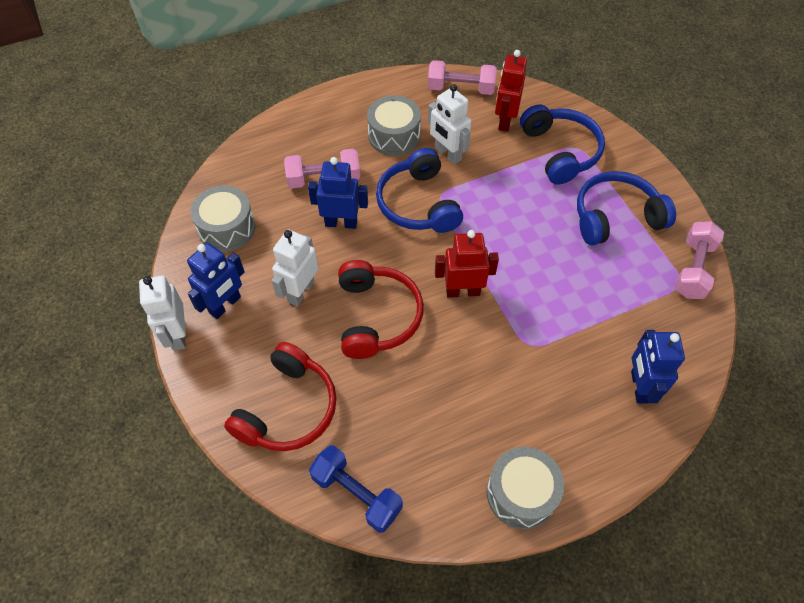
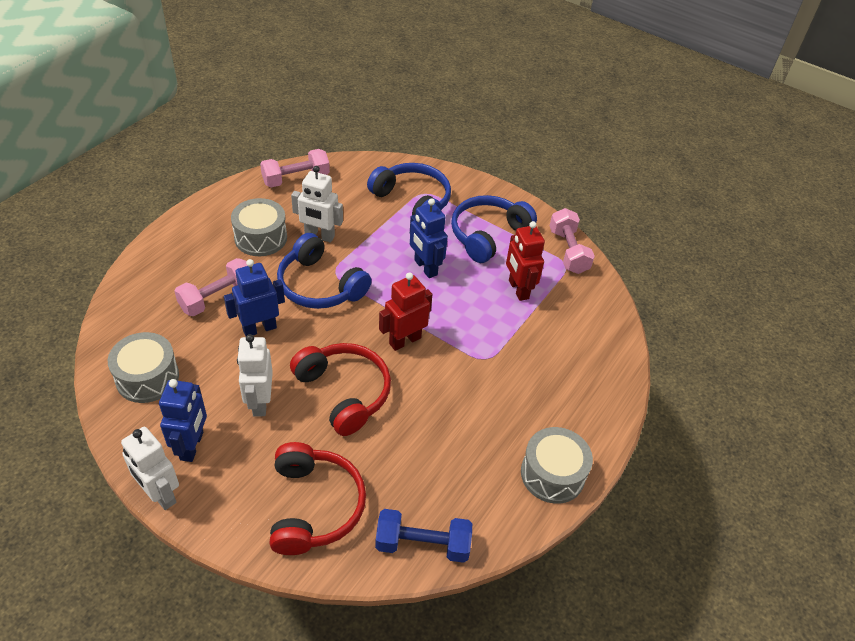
camera: 35 degrees left, 10 degrees down
(504, 121) = (351, 192): red robot -> red robot (518, 289)
(639, 387) = (585, 353): blue robot -> blue robot (425, 268)

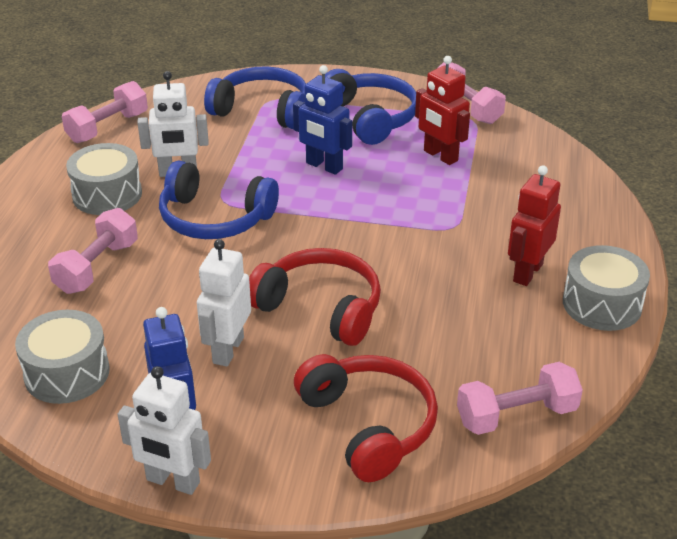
camera: 20 degrees left, 10 degrees down
(259, 328) = (172, 280): blue robot -> none
(259, 402) = (227, 350): white robot -> white robot turned 45 degrees clockwise
(404, 340) = (352, 238): red robot -> red robot (527, 272)
(422, 544) = (516, 415): blue dumbbell -> pink dumbbell
(488, 235) = (370, 118): blue headphones -> blue headphones turned 135 degrees clockwise

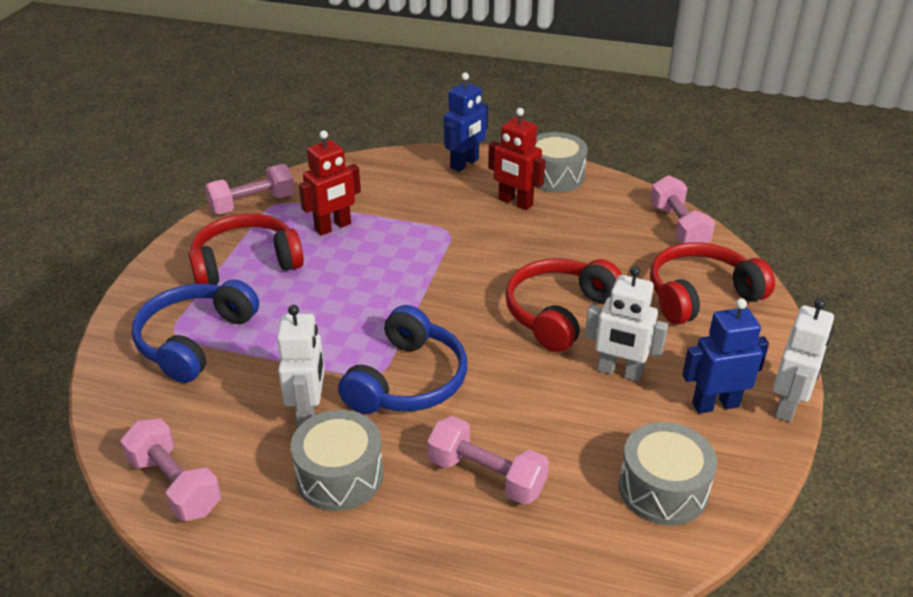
camera: 85 degrees left, 0 degrees up
(324, 166) = (329, 299): blue robot -> blue robot (465, 164)
(370, 118) = (246, 263): blue headphones -> red headphones

